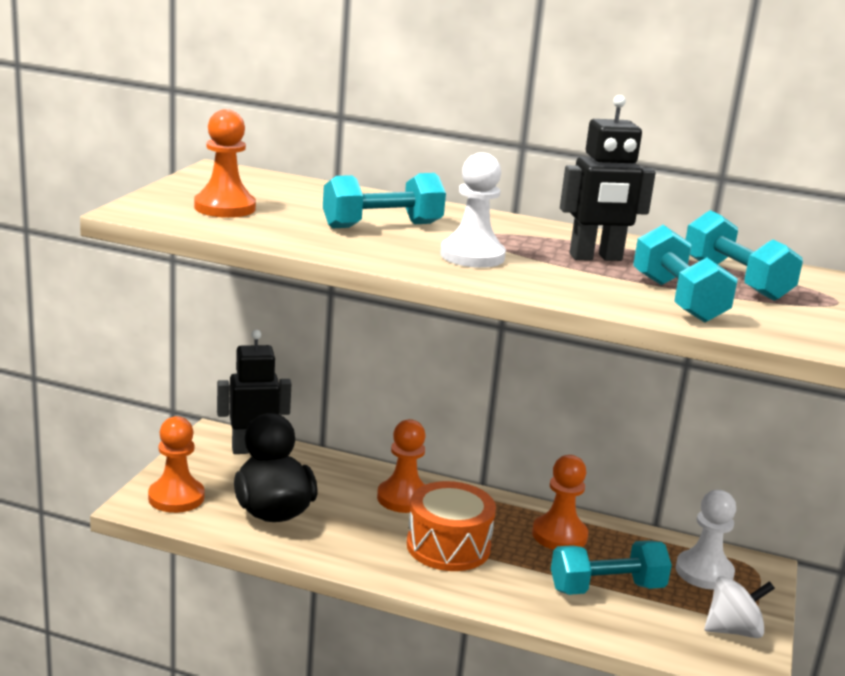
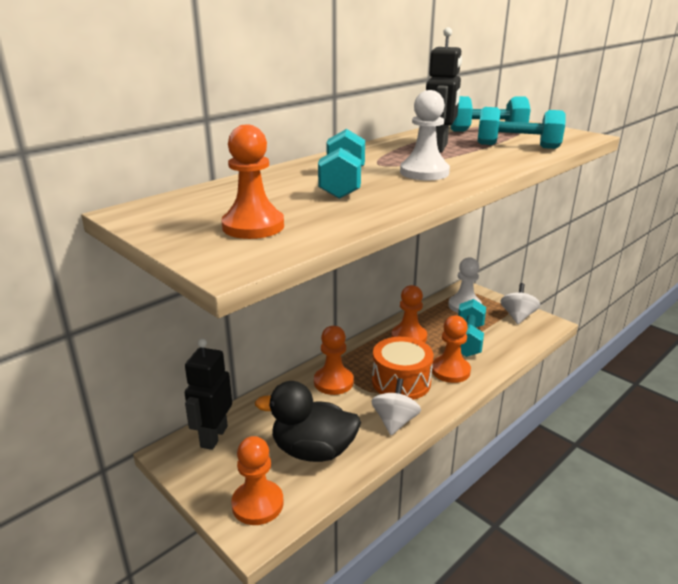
camera: 60 degrees left, 5 degrees up
(363, 555) = (395, 422): none -> white spinning top
(510, 582) = (450, 371): none -> orange pawn

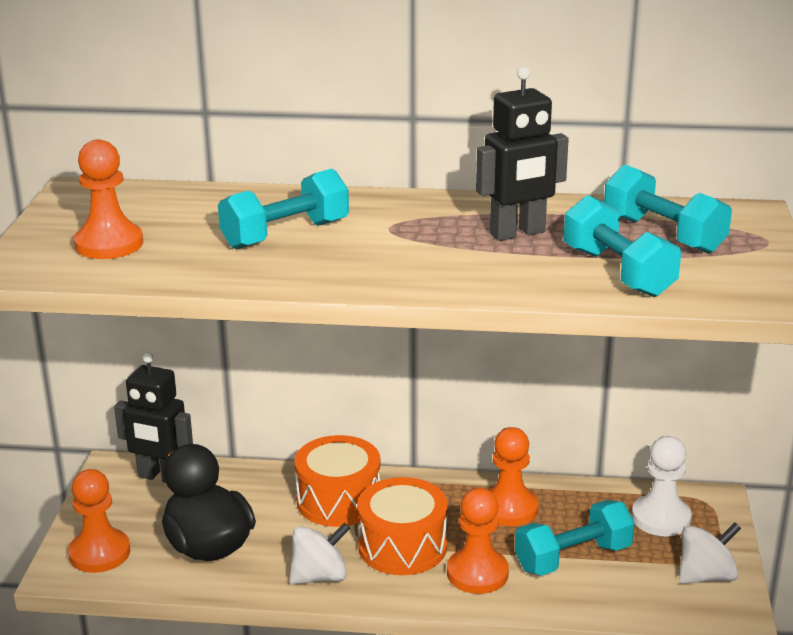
camera: 50 degrees right, 0 degrees up
(213, 436) = (160, 477): black robot -> black robot turned 135 degrees counterclockwise
(333, 382) = (338, 500): orange pawn -> orange drum
(424, 172) = (394, 257): white pawn -> none

